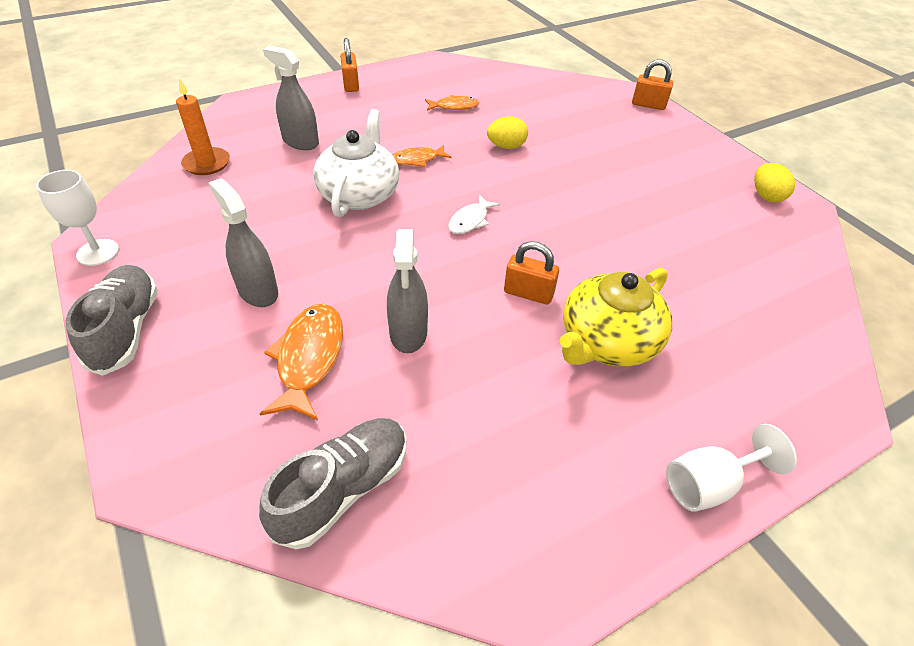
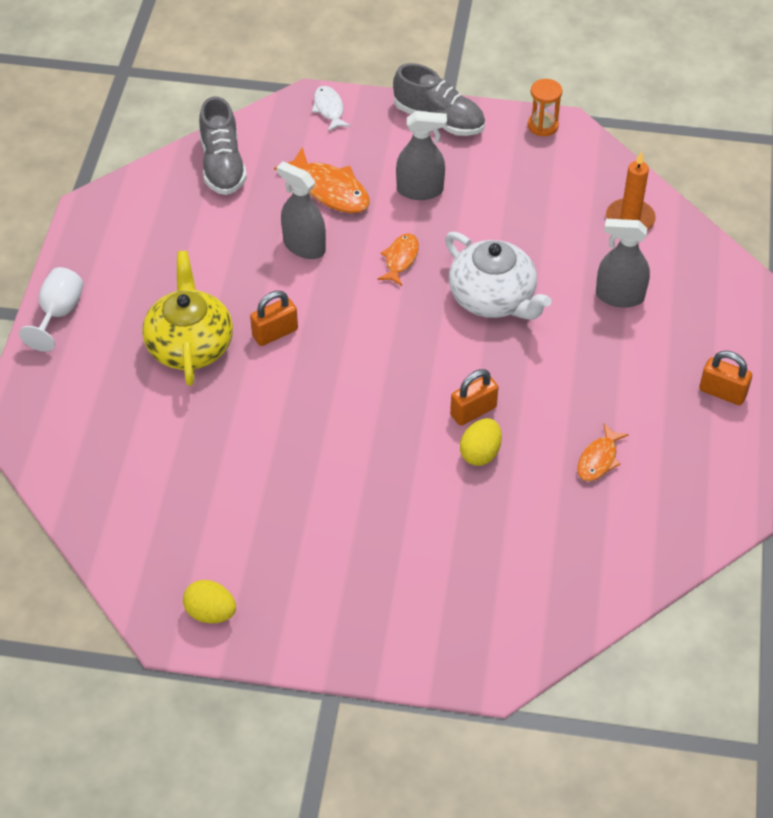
camera: 130 degrees right, 5 degrees up
(98, 252) = (542, 125): white goblet -> orange hourglass
(300, 142) = (619, 296): grey spray bottle -> grey spray bottle turned 150 degrees counterclockwise
(417, 160) = (515, 367): orange fish -> orange fish (400, 259)
(470, 221) = (390, 351): white fish -> white fish (329, 109)
(648, 105) = (452, 664): orange padlock -> orange padlock (473, 411)

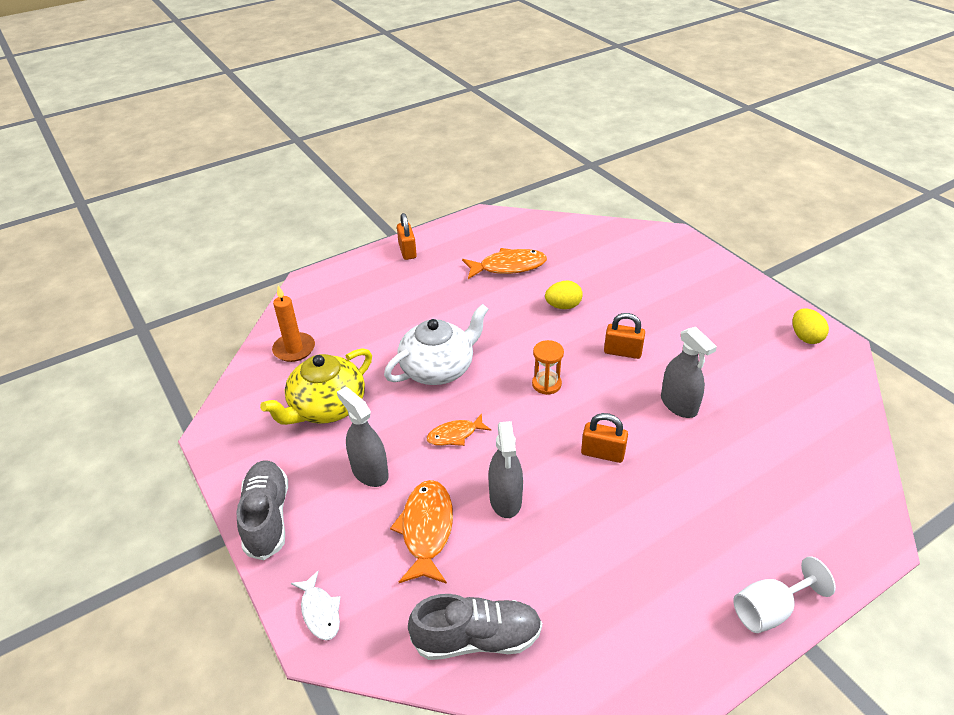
camera: 130 degrees left, 10 degrees down
(190, 345) = (675, 493): yellow teapot -> yellow teapot (326, 407)
(222, 165) = (477, 638): grey shoe -> grey shoe turned 45 degrees clockwise
(329, 109) = (320, 611): white fish -> white fish turned 60 degrees counterclockwise
(473, 411) = (538, 325): orange padlock -> orange padlock (622, 352)
(493, 298) = (438, 368): white teapot -> white teapot turned 45 degrees clockwise
(542, 125) = (222, 447): orange hourglass -> orange hourglass (546, 384)
(598, 459) = (508, 267): orange fish -> orange fish, size x1.65
(619, 296) = (374, 318): grey spray bottle -> grey spray bottle (678, 404)

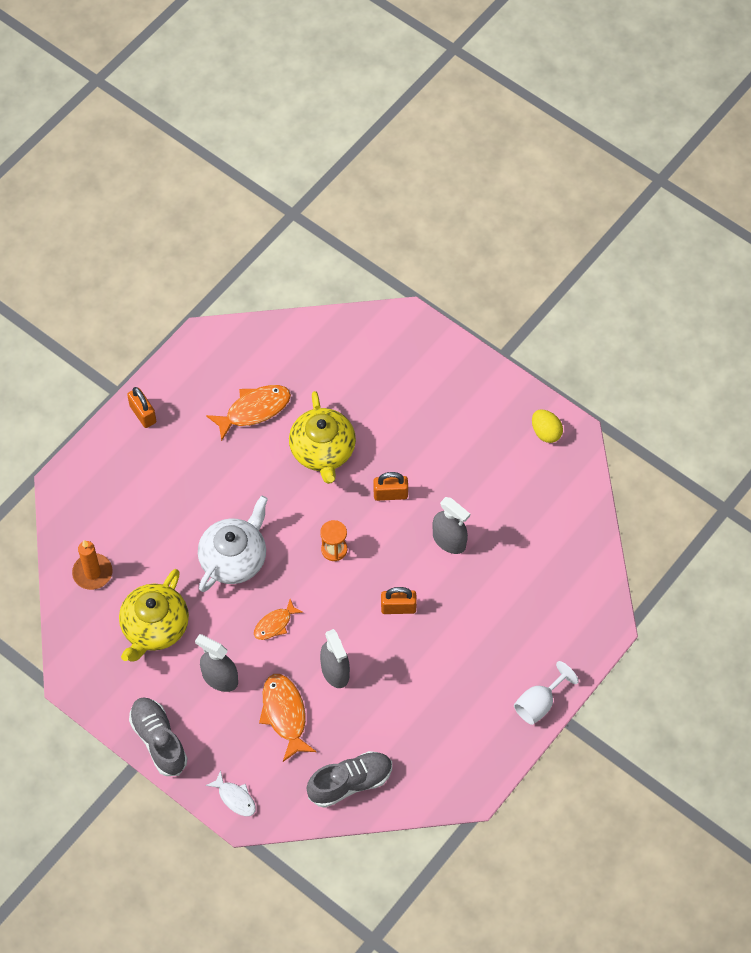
camera: 20 degrees left, 20 degrees up
(563, 306) = (323, 451): yellow egg -> yellow teapot

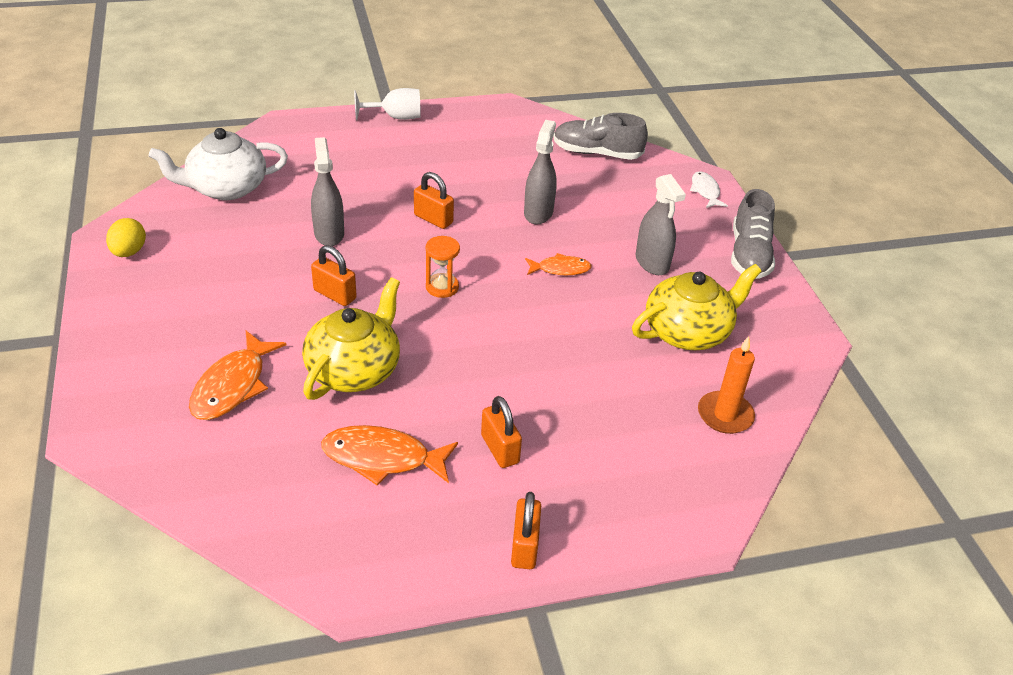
camera: 145 degrees left, 20 degrees down
(199, 458) = (499, 449): none -> orange padlock
(234, 558) = (551, 337): white teapot -> white teapot (226, 188)
(285, 714) = (612, 212): orange fish -> orange fish (233, 386)

